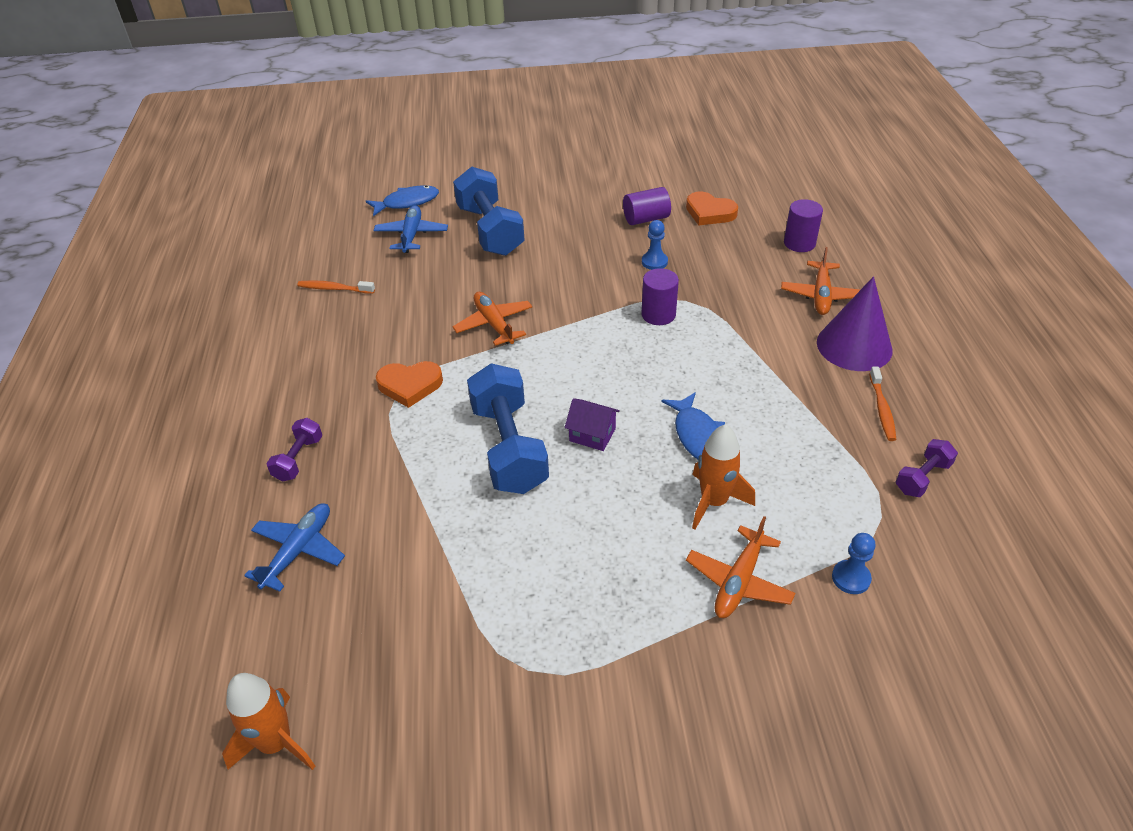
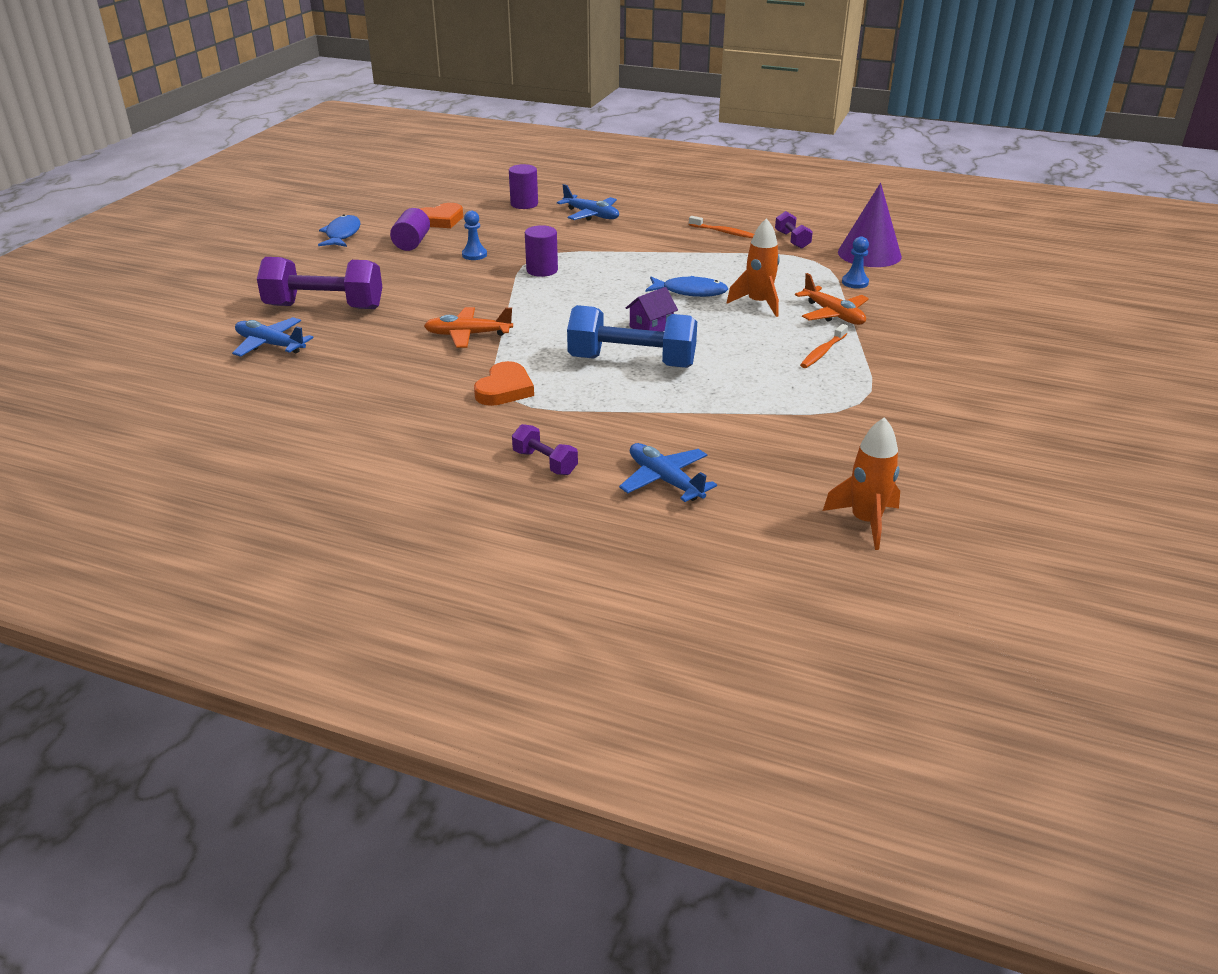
camera: 65 degrees left, 10 degrees down
(334, 289) = (300, 401): orange toothbrush -> orange toothbrush (822, 352)
(407, 202) = (207, 336): blue fish -> blue fish (342, 234)
(490, 230) = (324, 307): blue dumbbell -> purple dumbbell
(821, 295) = (591, 215): orange plane -> blue plane
(854, 346) = (655, 221): purple cone -> purple cone (869, 254)

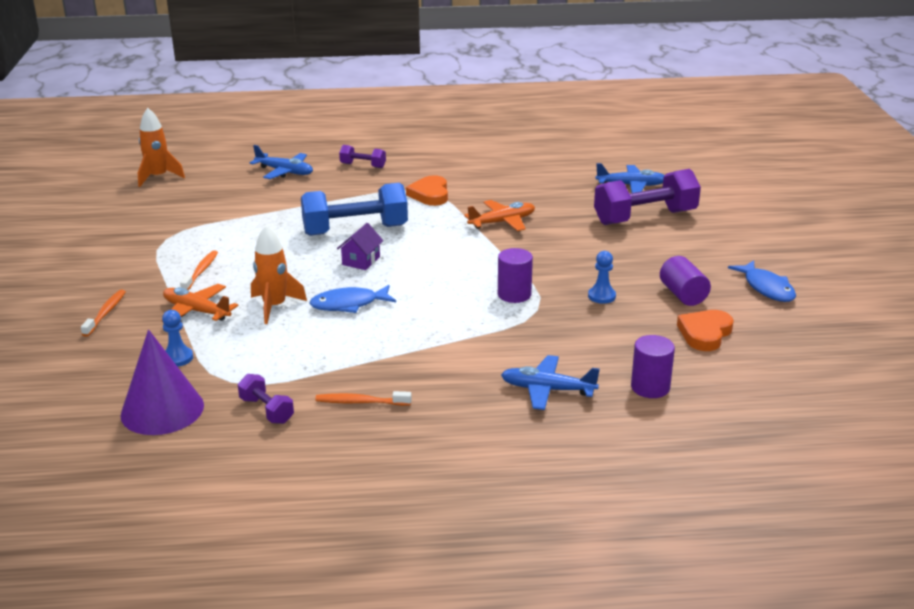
camera: 155 degrees right, 5 degrees down
(923, 331) = (106, 313): none -> orange toothbrush

